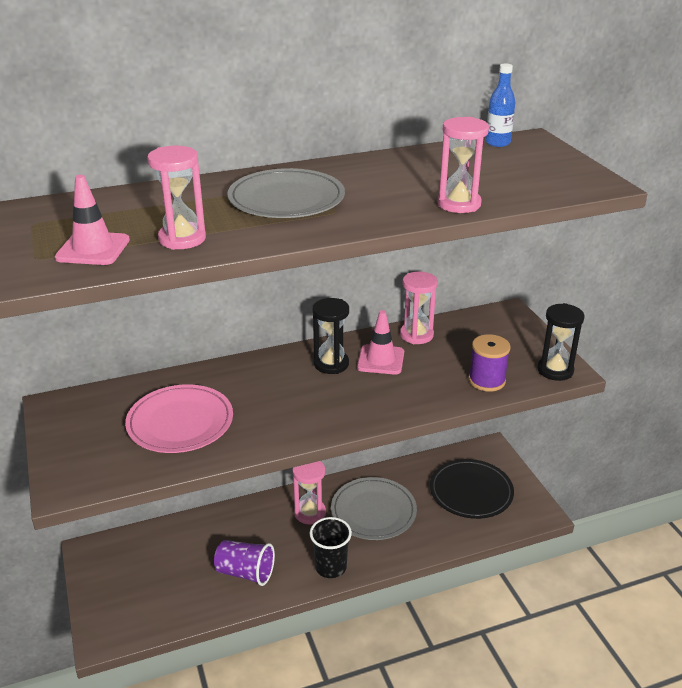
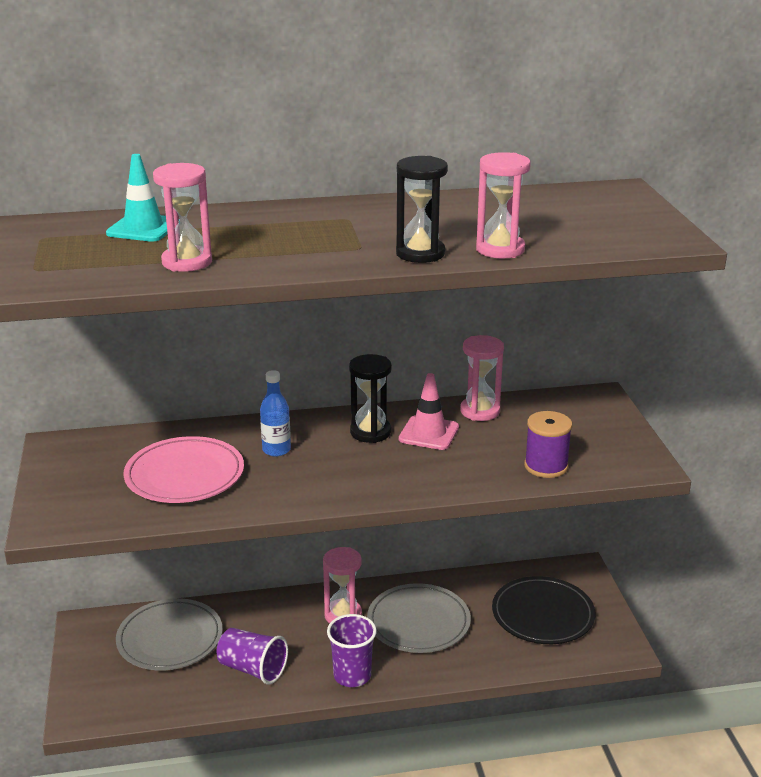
camera: 10 degrees right, 5 degrees down
(93, 249) = (93, 265): pink traffic cone -> none
(127, 207) = (143, 228): none -> turquoise traffic cone
(286, 199) = (313, 232): grey plate -> grey plate (170, 638)
(331, 567) = (352, 675): black cup -> purple cup
(497, 143) = (579, 191): blue bottle -> blue bottle (276, 450)
(555, 370) = (632, 463): black hourglass -> black hourglass (420, 253)

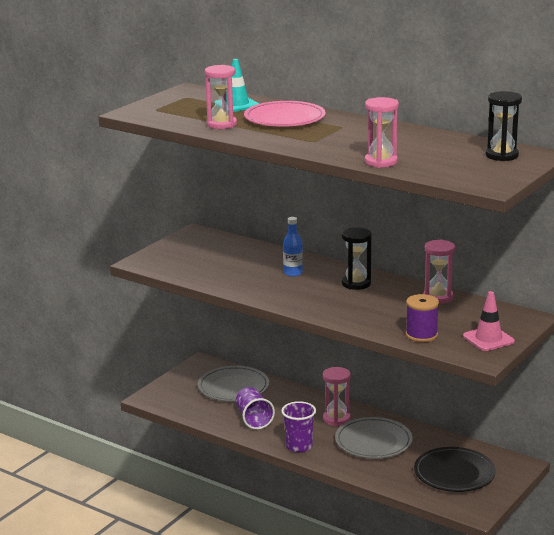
camera: 45 degrees right, 5 degrees down
(184, 475) = (231, 266): pink plate -> pink plate (284, 118)
(420, 253) = (336, 152): black hourglass -> black hourglass (502, 155)
(429, 433) = (387, 296): pink traffic cone -> pink traffic cone (488, 339)

